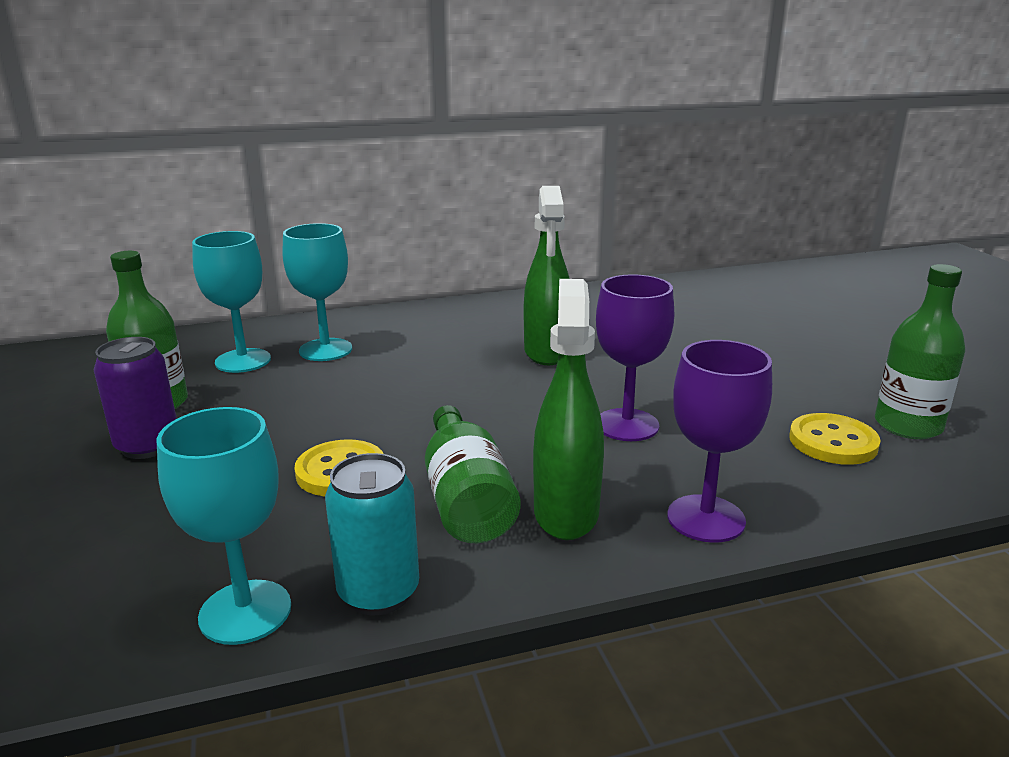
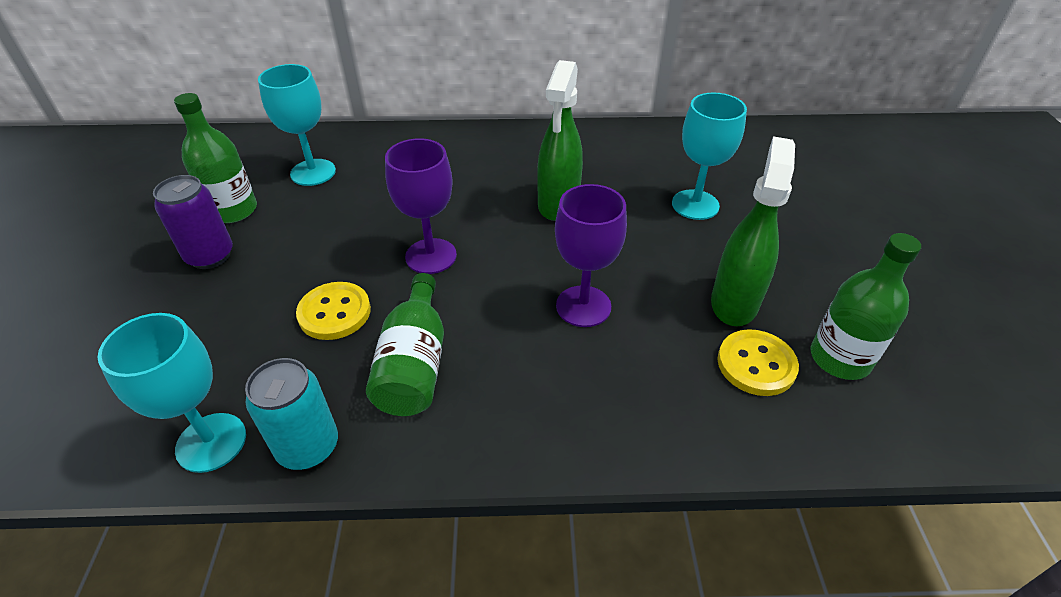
camera: 15 degrees right, 20 degrees up
(325, 350) = (380, 170): turquoise goblet -> turquoise goblet (695, 205)
(566, 512) = (484, 396): green spray bottle -> green spray bottle (734, 302)
(706, 518) = (594, 430): purple goblet -> purple goblet (431, 256)

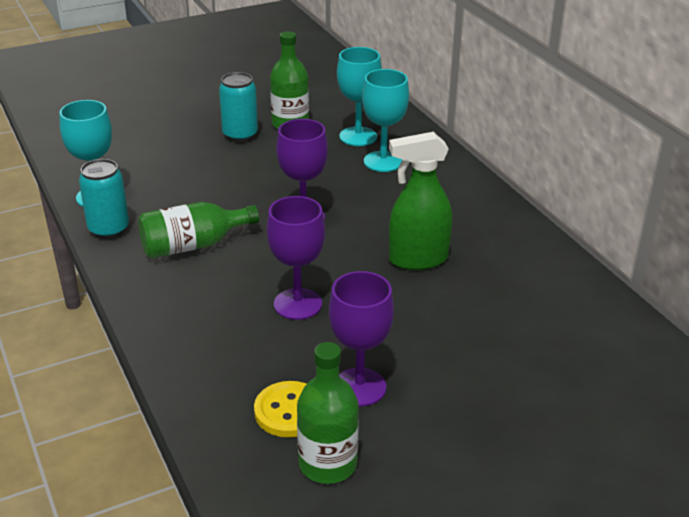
camera: 65 degrees right, 10 degrees down
(210, 256) = (240, 135): purple can -> turquoise can
(334, 312) = (220, 199): yellow button -> none
(695, 205) = (487, 339): turquoise goblet -> turquoise goblet (383, 161)
(734, 302) = (359, 387): green spray bottle -> purple goblet

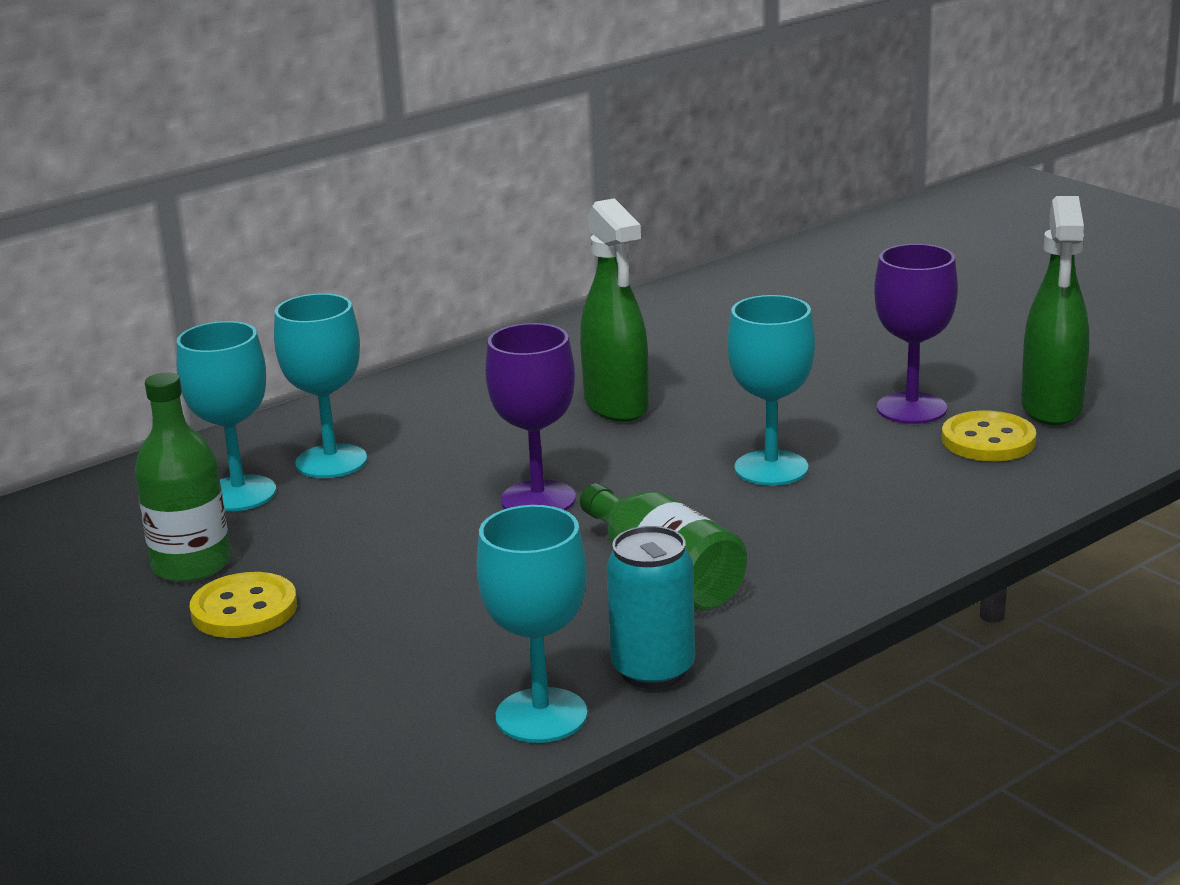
camera: 100 degrees left, 10 degrees down
(240, 135) = (244, 609): turquoise can -> yellow button
(297, 304) = (771, 468): purple goblet -> turquoise goblet
(328, 464) = (1052, 408): green bottle -> green spray bottle

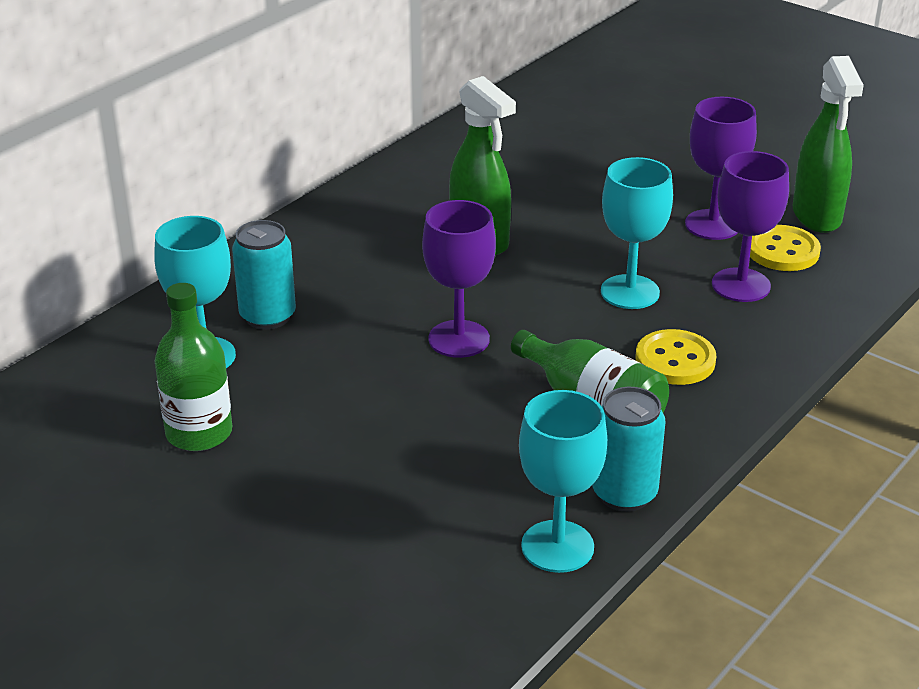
camera: 15 degrees left, 10 degrees up
(244, 609) = (267, 473): yellow button -> yellow button (675, 360)
(331, 461) = (268, 316): turquoise goblet -> turquoise can
(915, 471) = (741, 285): none -> purple goblet

